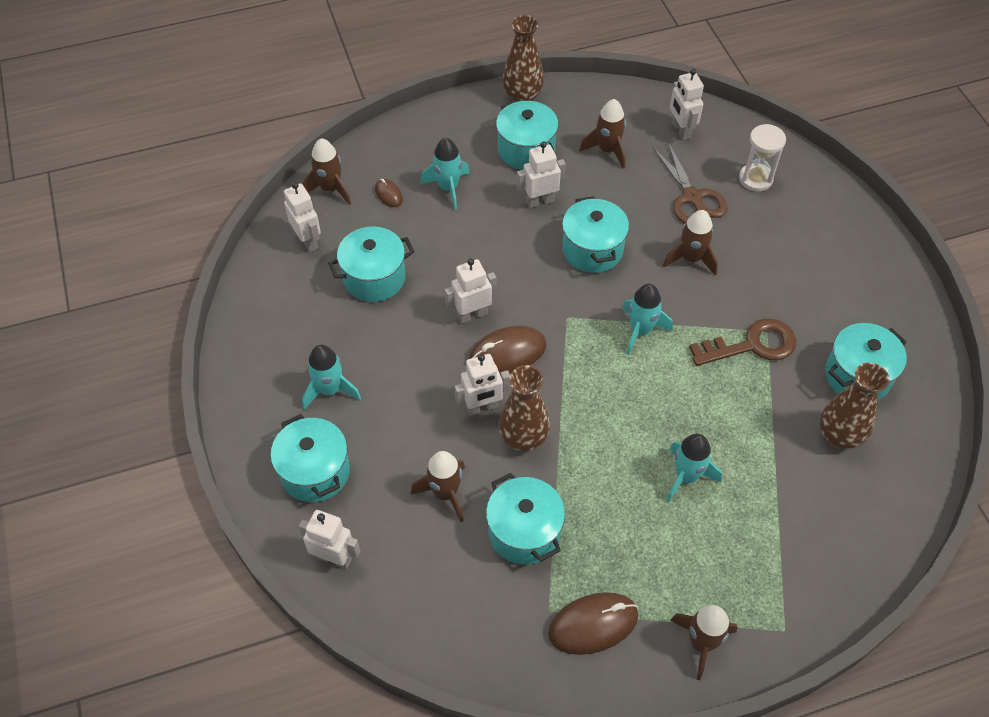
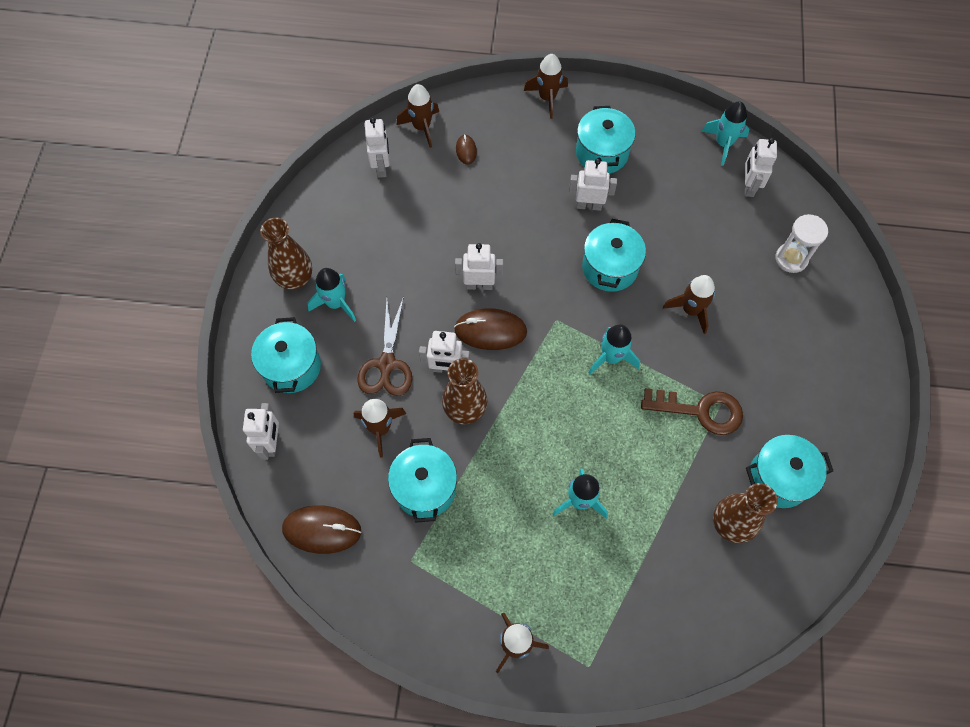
camera: 25 degrees right, 10 degrees up
(334, 558) = (271, 443): white robot -> white robot turned 45 degrees clockwise
(374, 278) = (417, 220): turquoise pot -> none
(448, 188) = (518, 163): turquoise rocket -> turquoise rocket (723, 144)
(522, 97) = (625, 102): brown vase -> brown vase (295, 279)
(593, 624) = (438, 588): brown mouse -> brown mouse (322, 530)
(607, 150) = (672, 180): brown rocket -> brown rocket (547, 98)
(692, 197) = (723, 254): brown scissors -> brown scissors (387, 364)

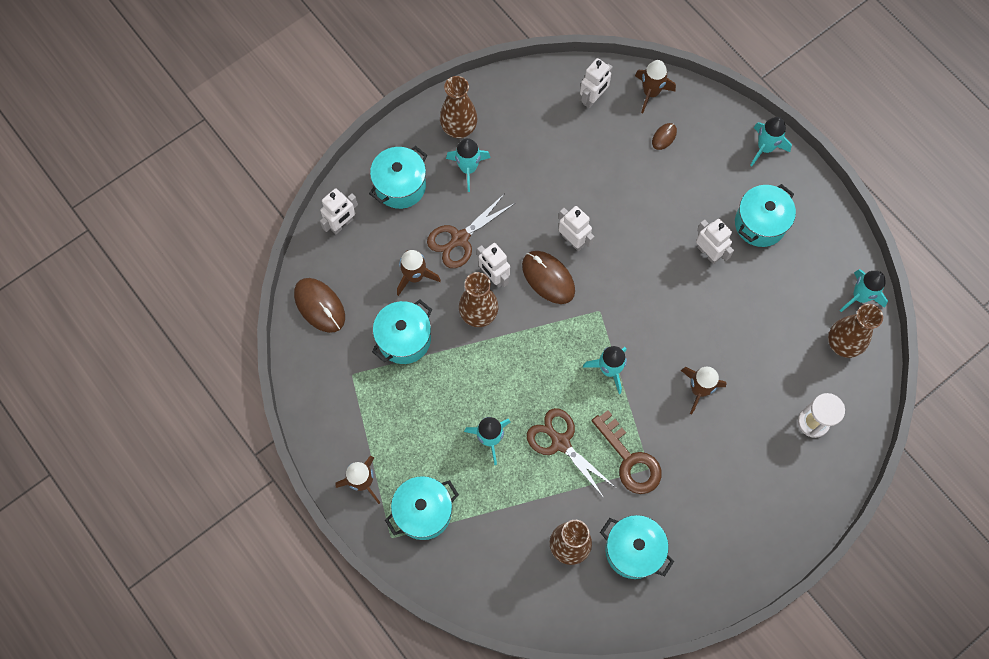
camera: 45 degrees right, 5 degrees up
(547, 98) = (765, 148): brown rocket -> turquoise rocket
(610, 267) = (675, 309): turquoise pot -> turquoise pot (423, 512)
(636, 449) = (560, 442): none -> brown scissors
(748, 186) = (842, 344): white robot -> brown vase

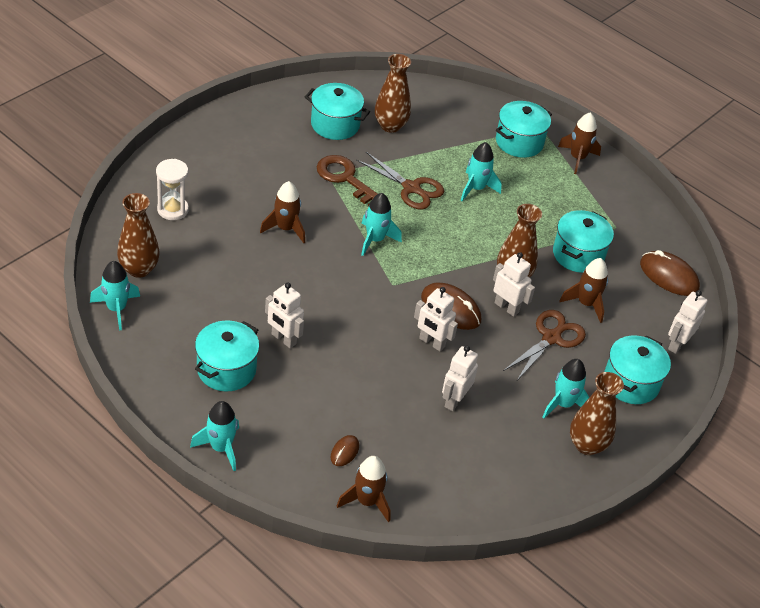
camera: 165 degrees right, 25 degrees down
(593, 98) = (437, 489): white robot -> white robot (454, 400)

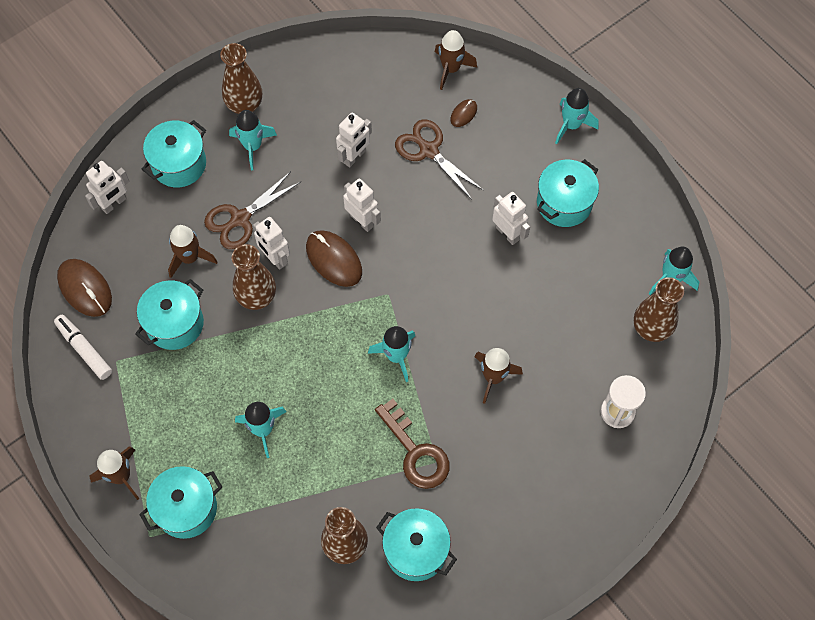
camera: 165 degrees left, 20 degrees up
(411, 188) = (340, 433): brown scissors -> brown scissors (429, 150)
(646, 234) = (84, 349): none -> white marker

